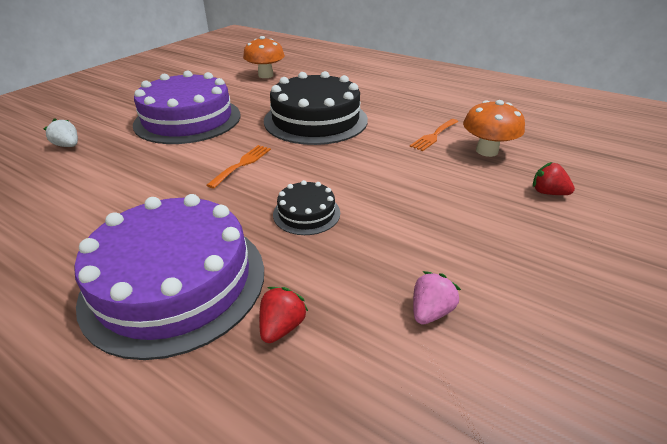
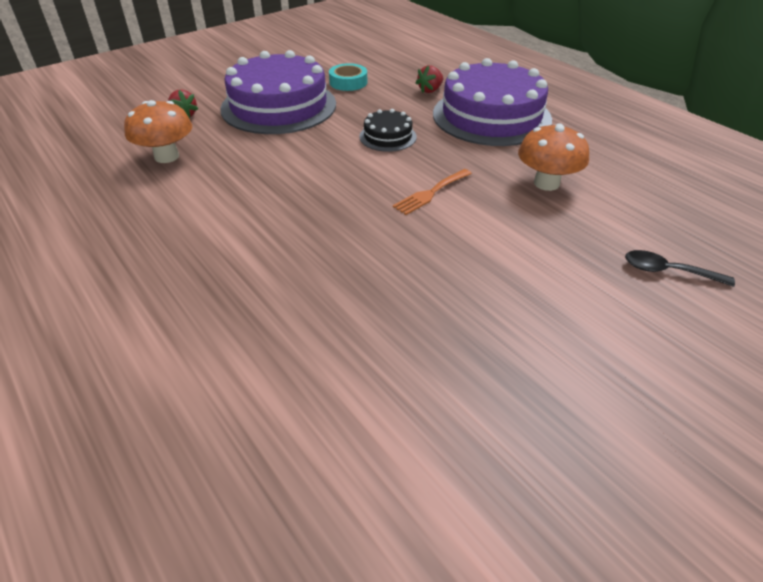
camera: 160 degrees left, 5 degrees up
(68, 146) = (668, 271): white strawberry -> black spoon
(188, 119) = (502, 294): purple cake -> purple cake (279, 106)
(266, 75) = (317, 440): orange mushroom -> orange mushroom (546, 183)
(315, 120) = (307, 246): black cake -> none
(430, 311) = (348, 82): pink strawberry -> turquoise tape
(434, 136) = (190, 185): orange fork -> none

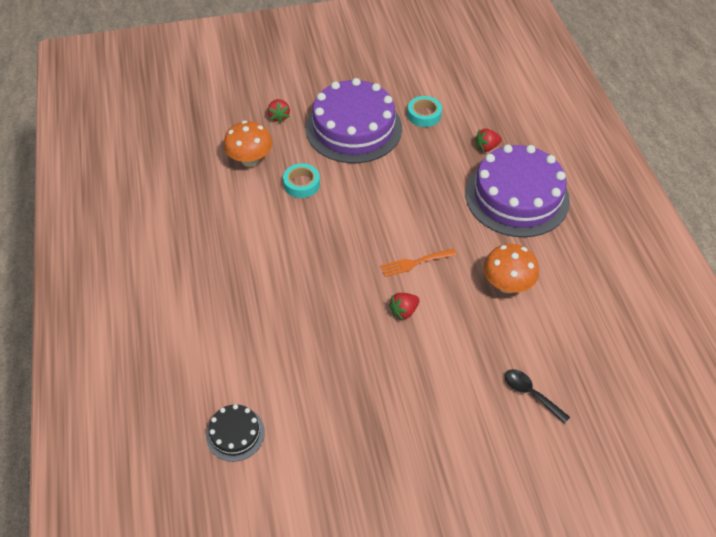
camera: 25 degrees right, 10 degrees up
(245, 161) = (301, 184): none -> turquoise tape
(388, 136) = (418, 192): black cake -> black cake (235, 433)
(454, 240) = (404, 311): none -> red strawberry

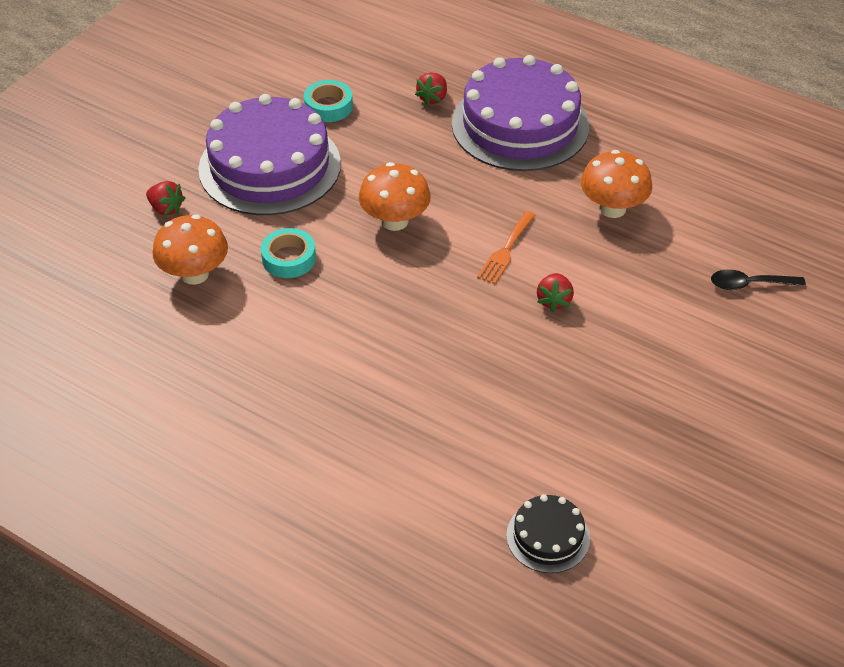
camera: 45 degrees left, 5 degrees down
(378, 203) = (395, 221): none -> orange mushroom

